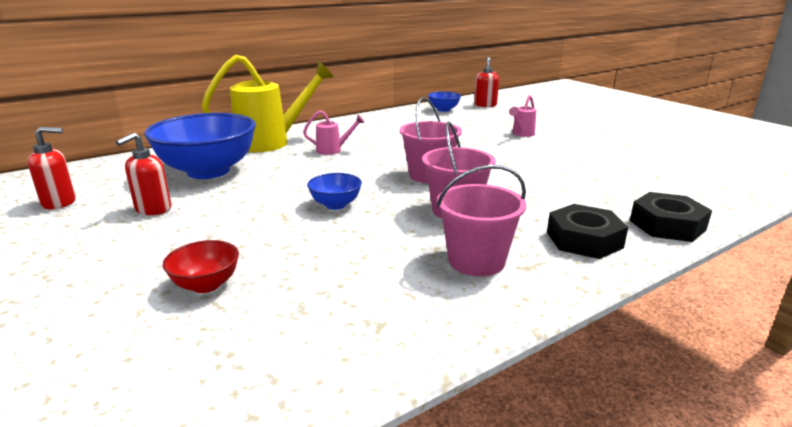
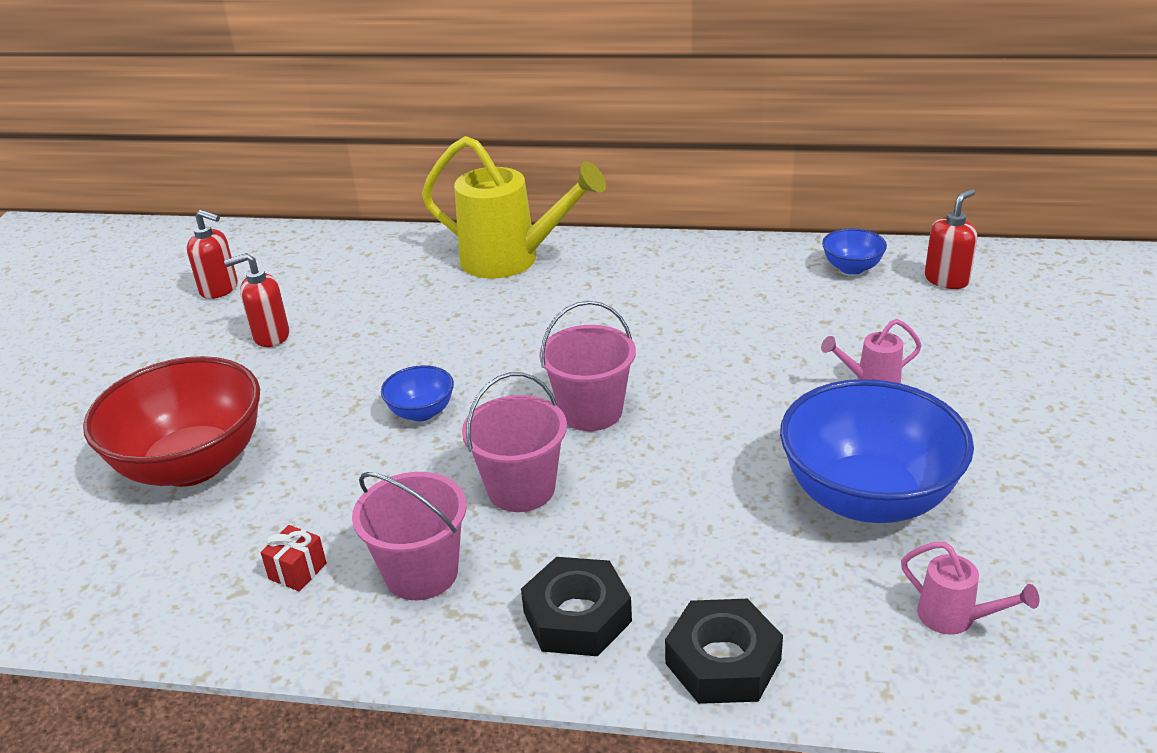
camera: 45 degrees right, 10 degrees up
(206, 285) = (192, 464): red bowl -> red bowl, size x2.21
(208, 171) = (384, 292): blue bowl -> blue bowl (867, 497)
(333, 150) = (557, 308): pink watering can -> pink watering can (956, 618)
(400, 296) = (297, 571): none -> red gift

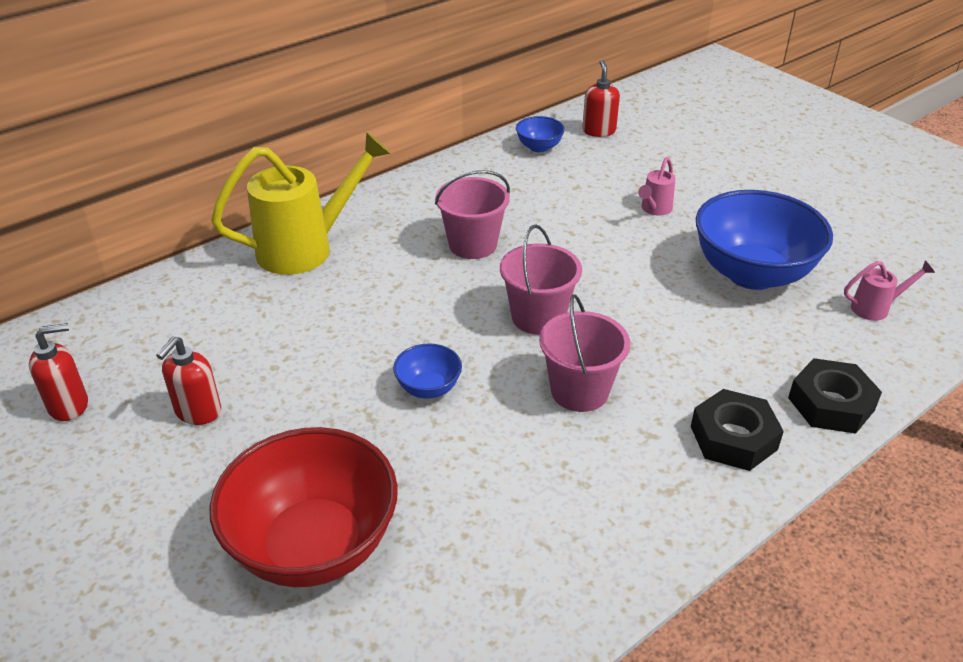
camera: 50 degrees left, 5 degrees up
(297, 571) = (534, 547): red gift -> none
(421, 573) = (612, 484): pink bucket -> pink bucket (472, 244)

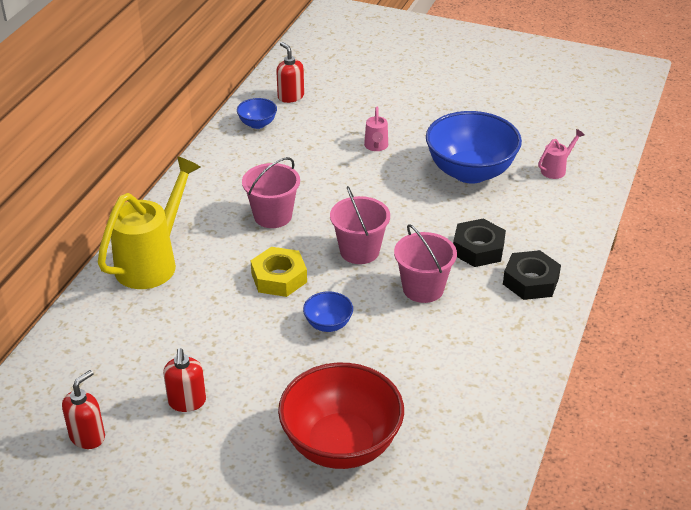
camera: 30 degrees left, 0 degrees up
(420, 313) = (279, 278): none -> yellow nut
(831, 404) = (569, 240): black nut -> black nut (478, 249)

